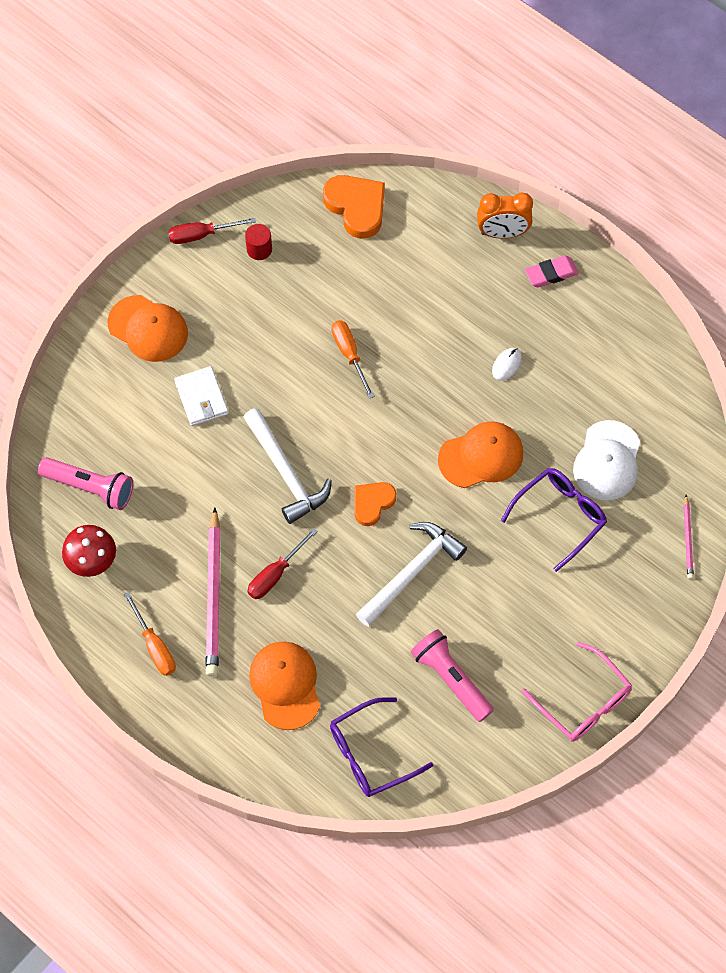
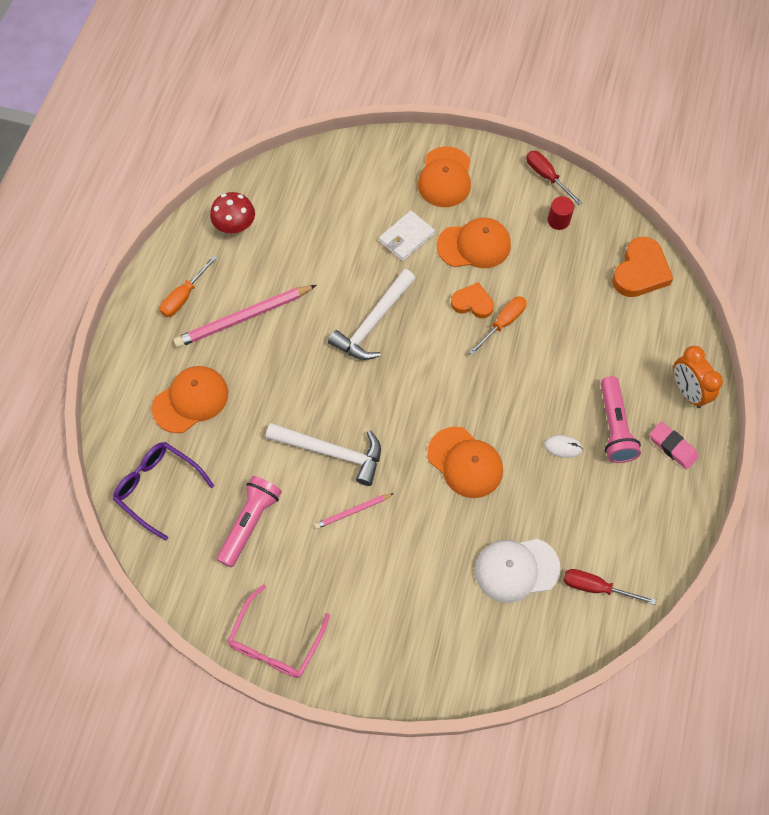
camera: 65 degrees right, 0 degrees up
(90, 487) = (293, 198): pink flashlight -> pink flashlight (614, 427)
(246, 339) = (474, 245): none -> orange cap
(275, 574) = (282, 353): red screwdriver -> red screwdriver (596, 587)
(372, 503) = (378, 397): orange heart -> orange heart (472, 303)
(560, 516) = (441, 550): purple glasses -> none
(688, 539) = (476, 673): pink pencil -> pink pencil (352, 512)

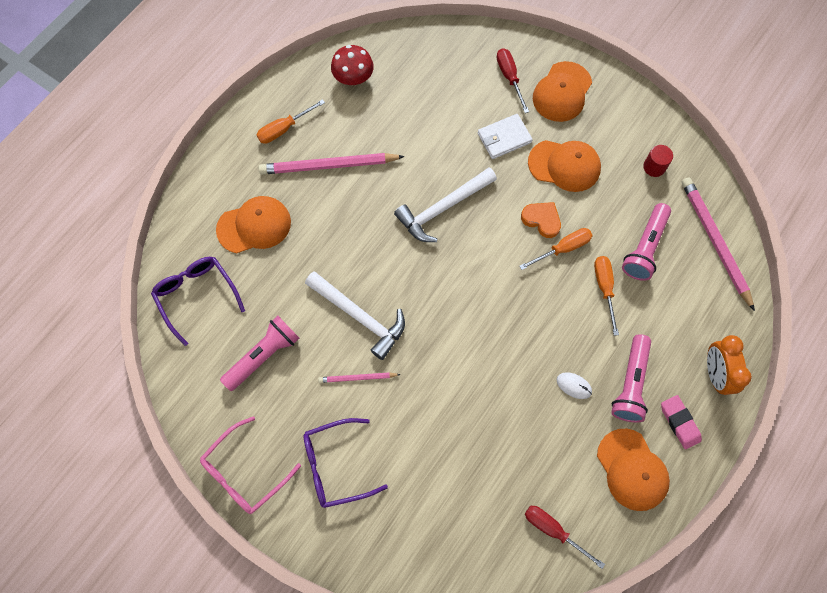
camera: 20 degrees right, 5 degrees up
(364, 602) = (336, 465): none -> purple glasses
(465, 462) = (477, 368): orange cap -> orange cap (632, 470)
(516, 569) = (485, 486): white cap -> none
(547, 177) = (659, 121): red screwdriver -> red screwdriver (509, 78)
(556, 347) = (604, 288): none -> orange screwdriver
(579, 297) = (645, 248): none -> pink flashlight
(640, 271) = (714, 242): orange heart -> pink pencil

